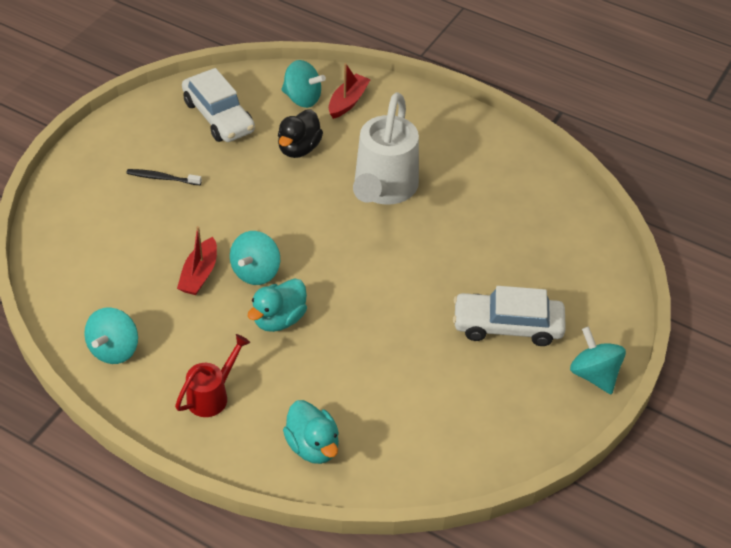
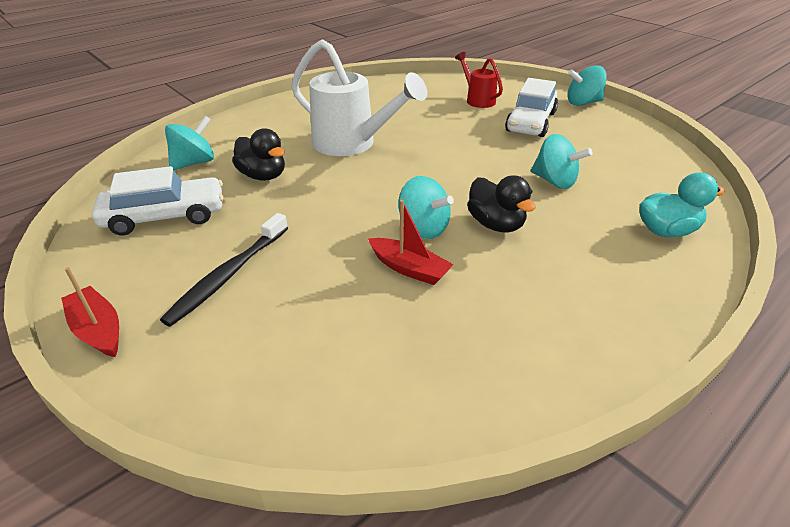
camera: 70 degrees left, 10 degrees down
(114, 349) = (516, 365): turquoise spinning top -> turquoise spinning top (554, 181)
(162, 178) = (229, 274): black toothbrush -> black toothbrush, size x1.64
(212, 395) = (600, 287): red watering can -> red watering can (478, 100)
(279, 319) = (495, 224): turquoise duck -> black duck
(348, 102) = (224, 141): red boat -> red boat (98, 329)

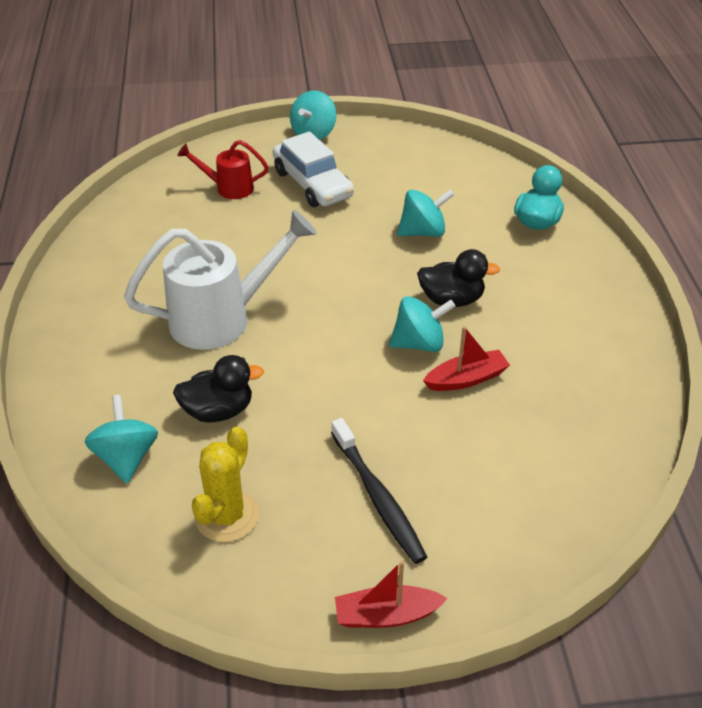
camera: 55 degrees left, 5 degrees up
(165, 216) = (227, 516): white car -> yellow cactus

